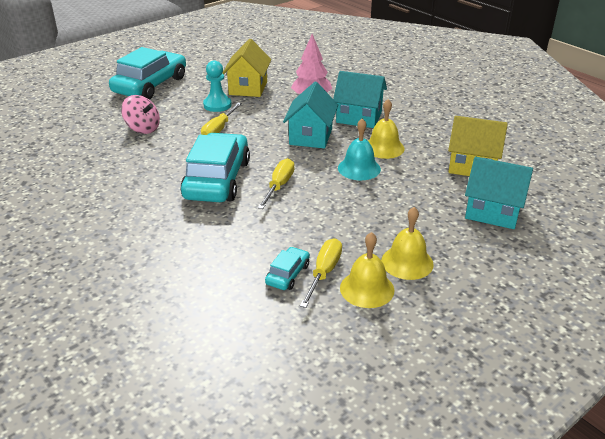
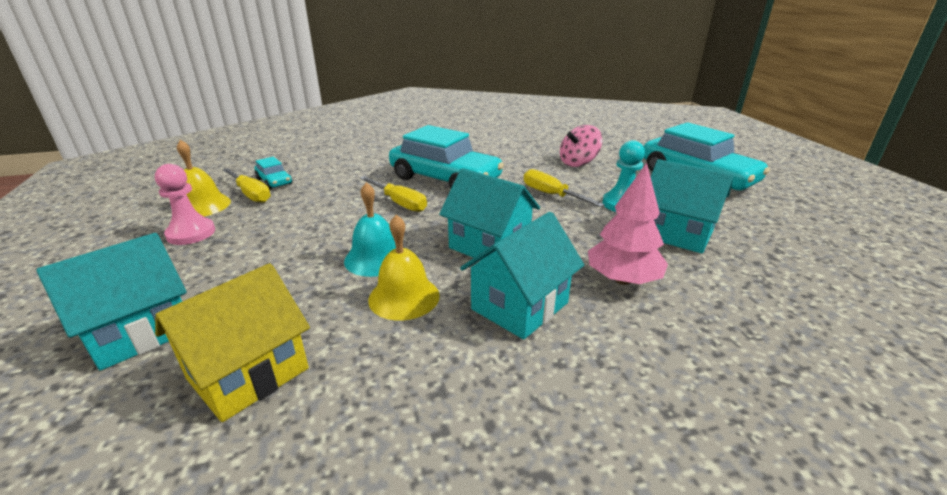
camera: 115 degrees right, 5 degrees down
(248, 88) = (676, 233): yellow house -> turquoise house
(407, 262) = (191, 233): yellow bell -> pink pawn

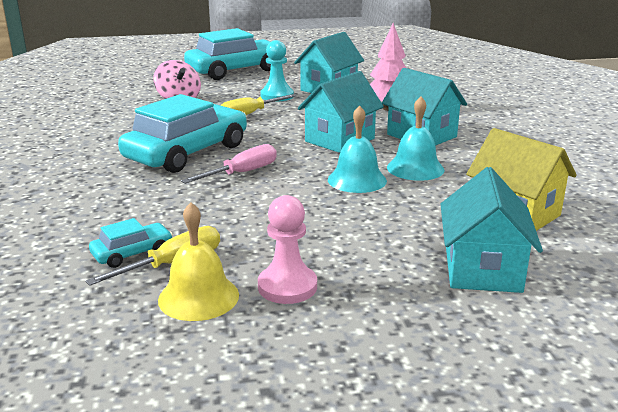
camera: 85 degrees left, 5 degrees down
(140, 332) = (482, 269): turquoise house -> turquoise house turned 45 degrees clockwise
(399, 203) = (242, 173): yellow screwdriver -> pink screwdriver
(404, 297) = (415, 168): yellow bell -> turquoise bell

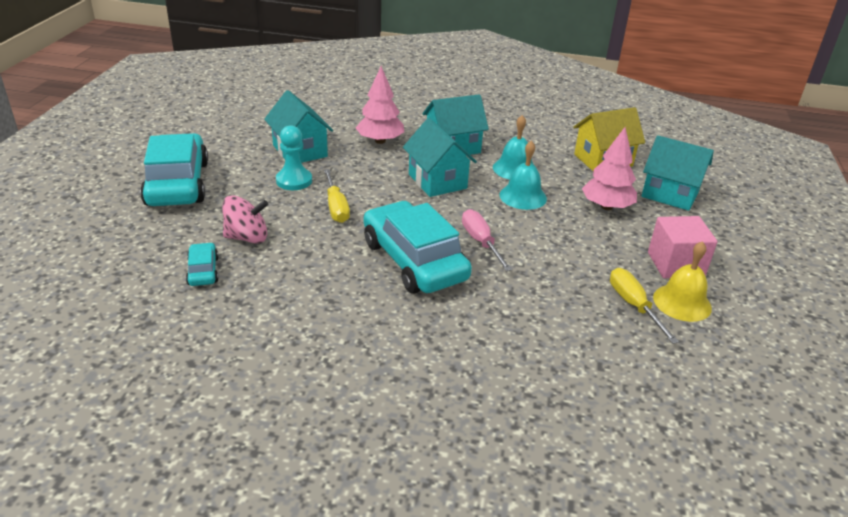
camera: 70 degrees left, 10 degrees up
(132, 253) = (610, 322): turquoise car -> turquoise car (203, 271)
(287, 286) = (675, 264): pink pawn -> pink cube
(389, 228) = (606, 207): none -> pink tree

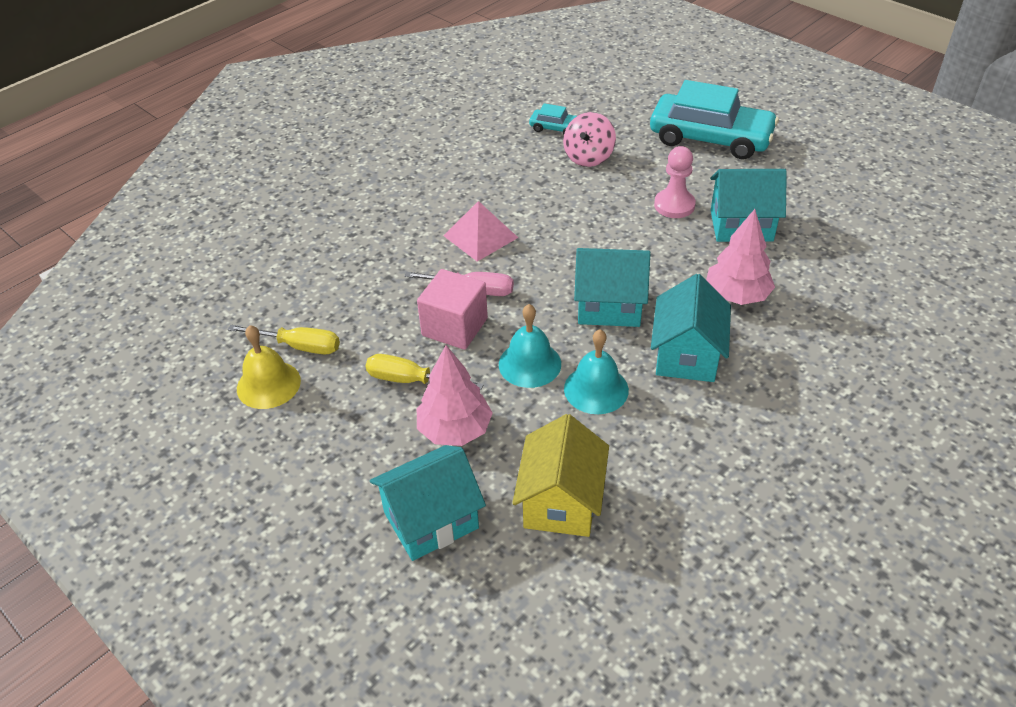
camera: 125 degrees right, 10 degrees up
(294, 181) = (674, 205): turquoise pawn -> pink pawn
(336, 207) = (604, 218): yellow screwdriver -> yellow screwdriver (410, 380)
(414, 260) = (480, 236): turquoise car -> pink pyramid
(675, 264) = (315, 420): pink cube -> pink cube (454, 327)

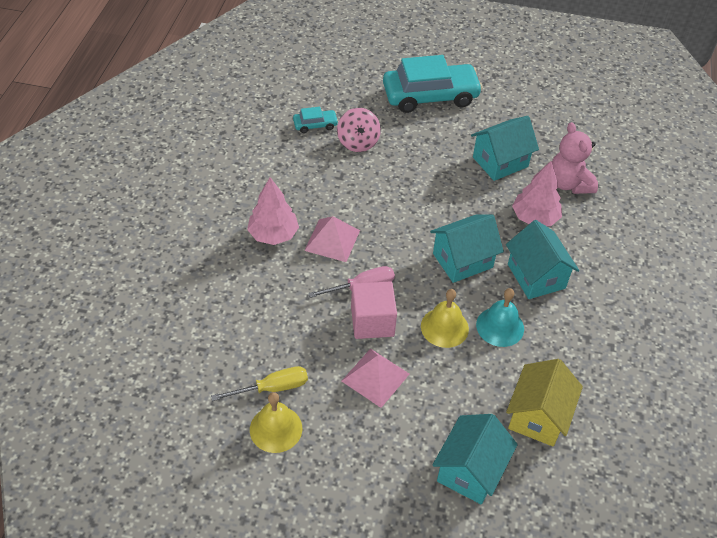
camera: 35 degrees left, 5 degrees up
(410, 380) = (375, 377): yellow screwdriver -> pink pyramid
(455, 430) = (434, 399): pink tree -> pink tree (273, 234)
(529, 364) = (444, 327): turquoise bell -> yellow bell
(561, 502) = (538, 416): yellow house -> yellow house turned 45 degrees clockwise
(674, 205) = (446, 162): pink pawn -> none
(813, 275) = (568, 183): none -> pink teddy bear

